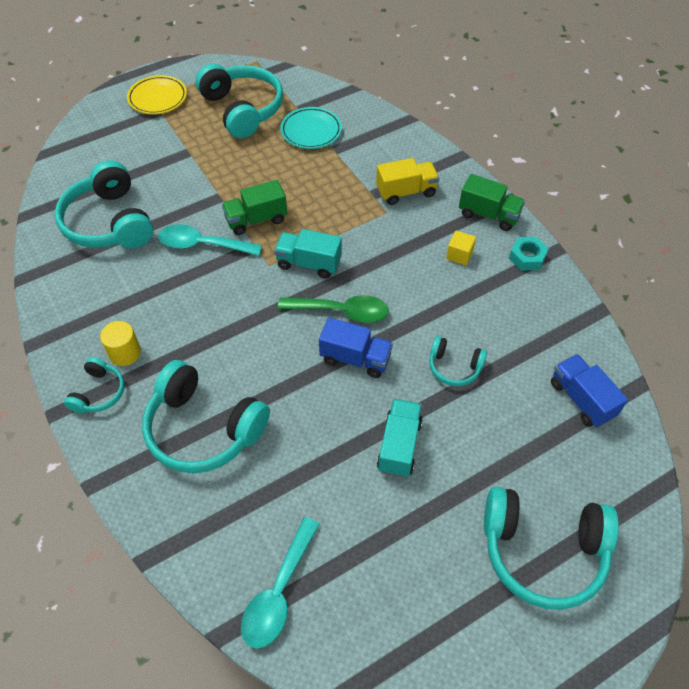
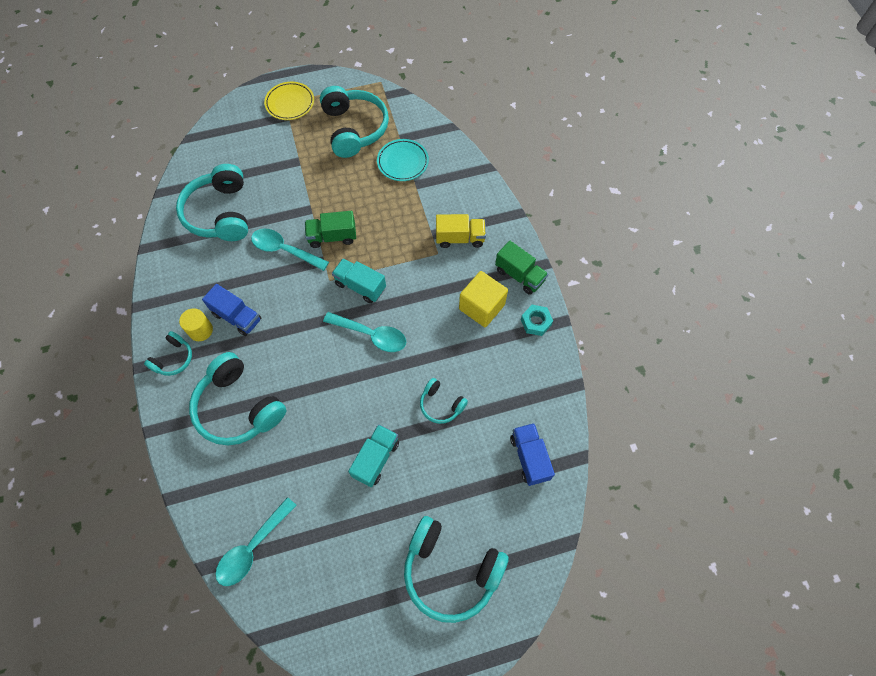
camera: 15 degrees right, 10 degrees up
(341, 311) = (371, 335): green spoon -> turquoise spoon
(355, 358) = (368, 378): blue truck -> blue truck (237, 317)
(459, 255) = (481, 307): yellow cube -> yellow cube, size x1.88

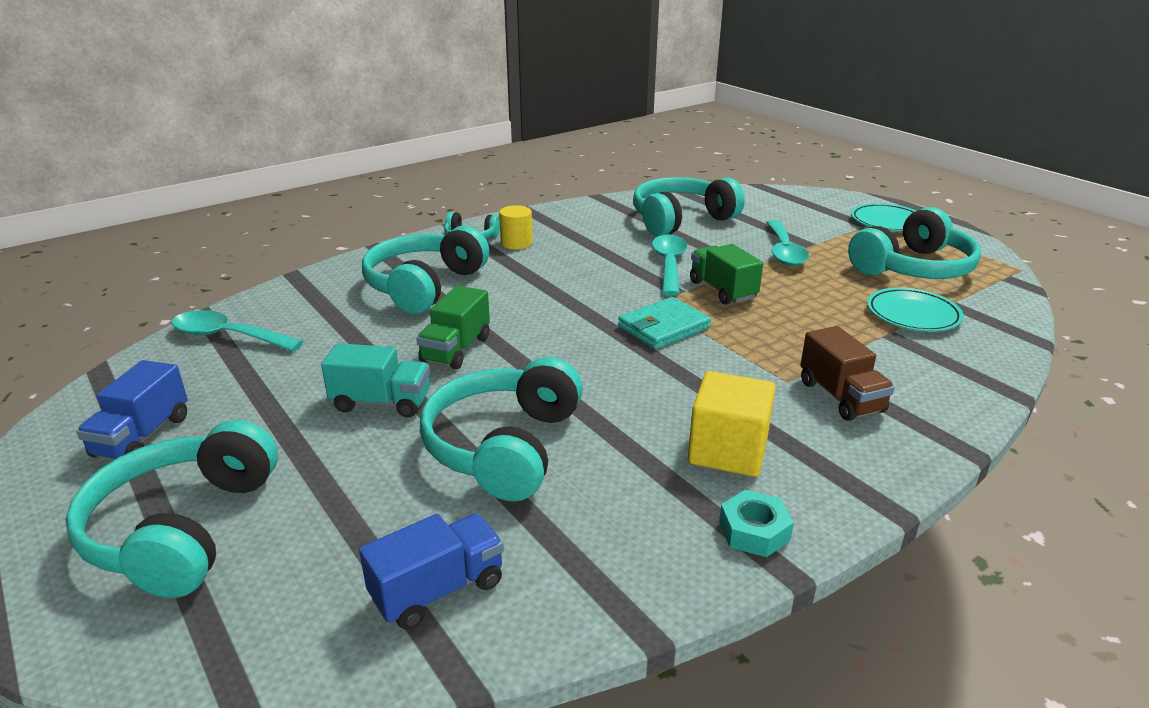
camera: 70 degrees right, 35 degrees down
(237, 317) = (549, 258): blue truck -> blue truck (142, 436)
(290, 103) = (887, 222): yellow plate -> turquoise plate
(360, 286) = (663, 327): turquoise truck -> turquoise wallet
(371, 335) = (590, 353): turquoise spoon -> turquoise spoon (784, 251)
(441, 405) = (504, 446): turquoise headphones -> turquoise headphones, size x1.97
(460, 238) = (841, 397): yellow truck -> brown truck
(519, 275) = (838, 484): green truck -> green truck (456, 349)

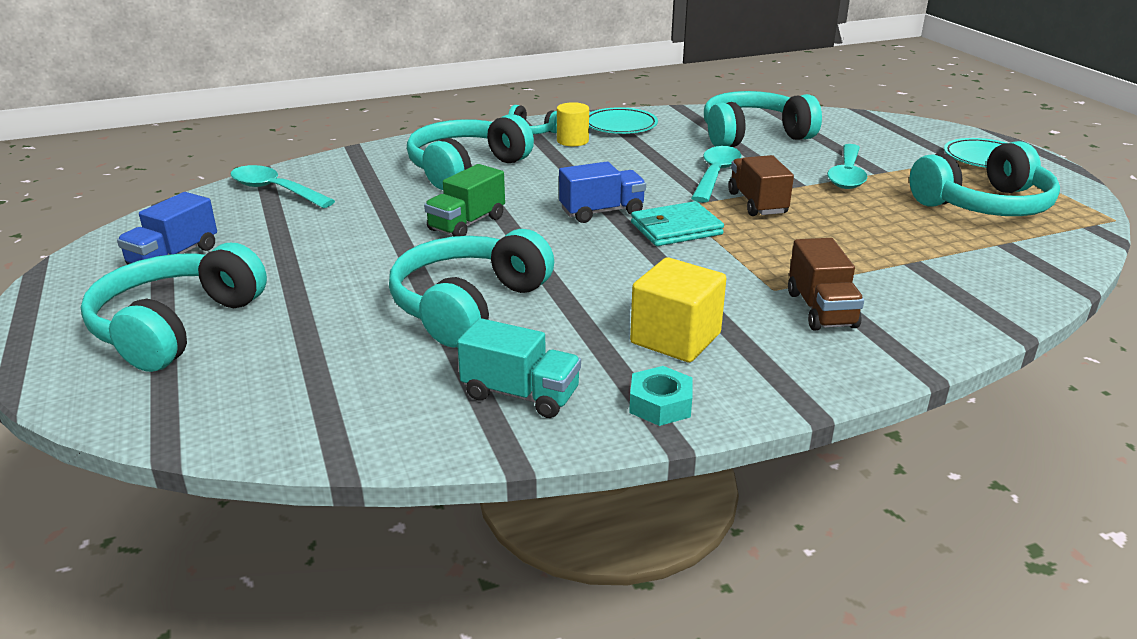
camera: 15 degrees right, 0 degrees up
(381, 402) = (379, 257): turquoise truck -> turquoise truck (520, 394)
(438, 590) = (355, 401): blue truck -> blue truck (601, 212)
(722, 290) = (757, 203): green truck -> brown truck
(912, 315) = (952, 248): turquoise plate -> turquoise plate (620, 125)

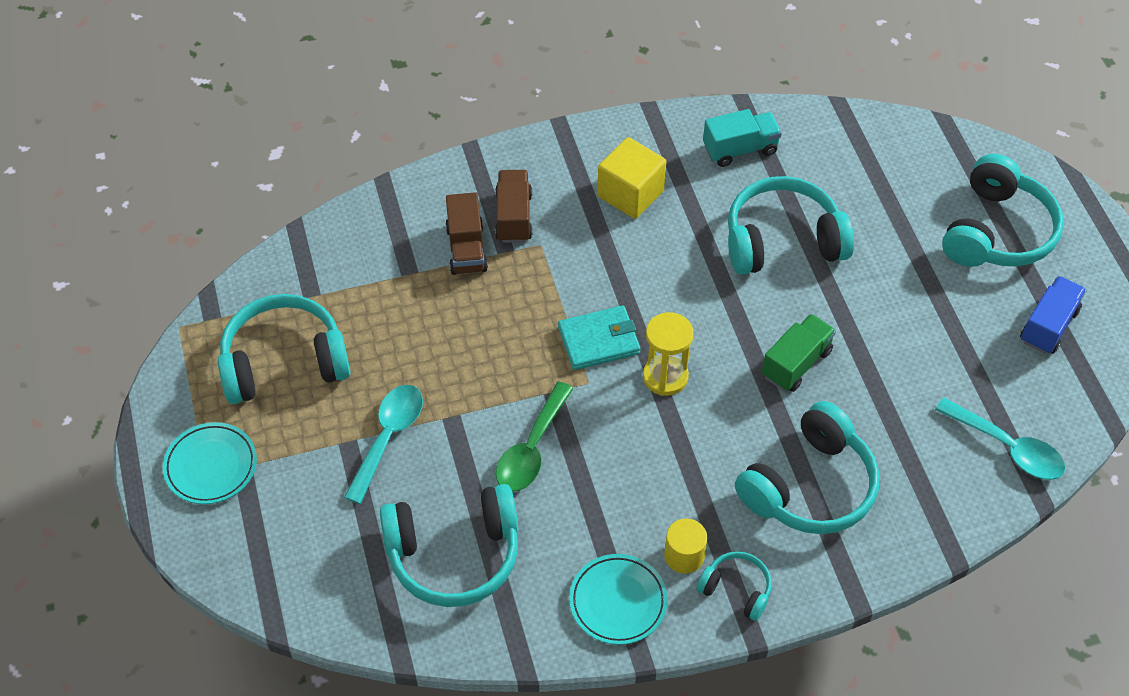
camera: 175 degrees left, 25 degrees up
(468, 305) = (782, 240): turquoise headphones -> turquoise headphones turned 135 degrees counterclockwise
(520, 394) = (740, 149): turquoise truck -> turquoise truck turned 135 degrees clockwise
(601, 212) = (665, 377): blue truck -> yellow hourglass
(660, 404) = (652, 135): turquoise nut -> none
(715, 175) = (532, 449): turquoise spoon -> green spoon
(757, 203) = (507, 382): brown truck -> brown truck (466, 249)

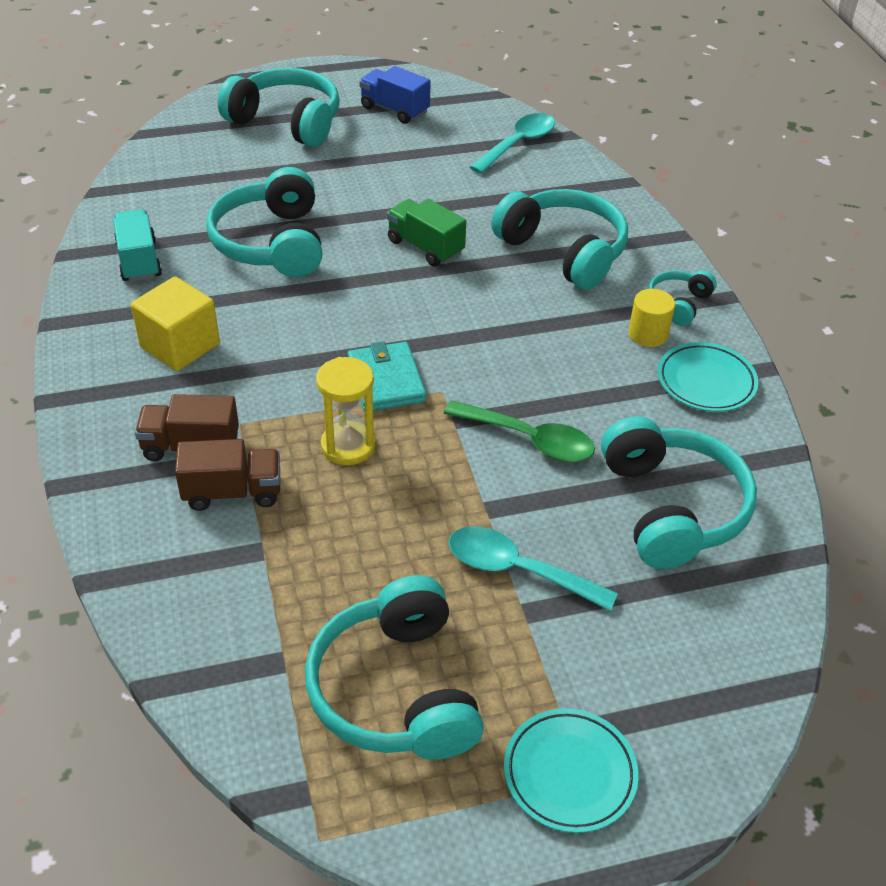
camera: 90 degrees left, 10 degrees down
(665, 377) = (437, 334): yellow hourglass -> yellow hourglass (348, 446)

